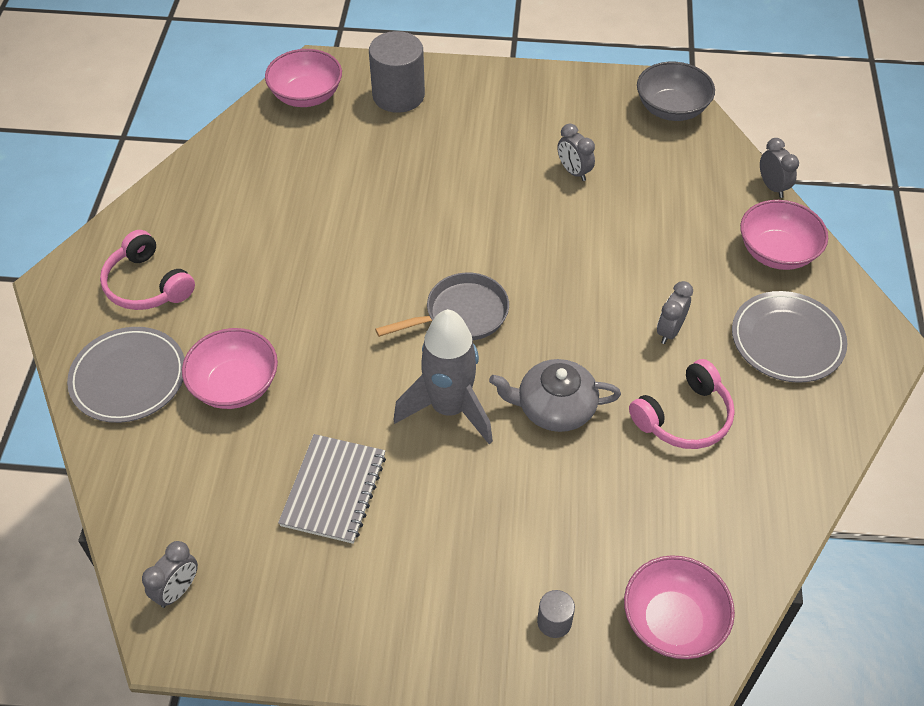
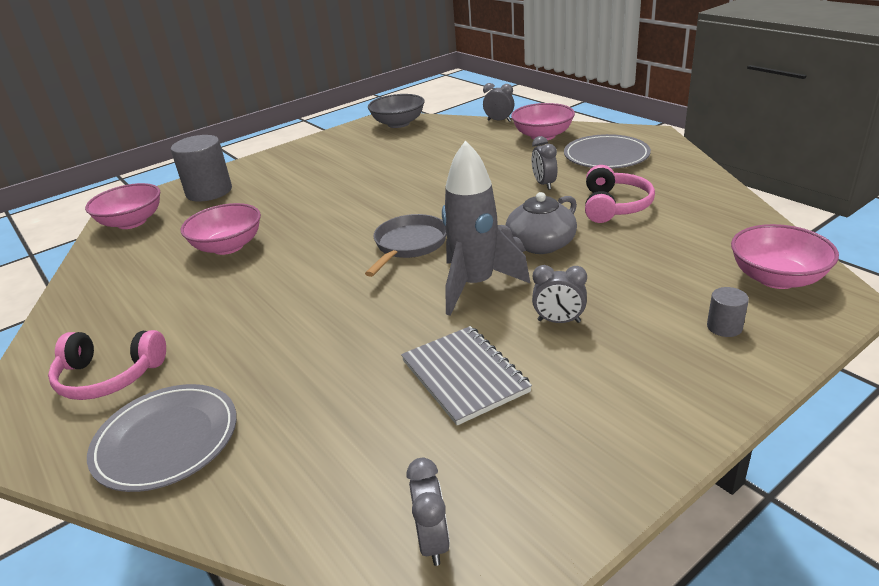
camera: 40 degrees left, 20 degrees down
(235, 385) = (285, 378): pink bowl -> pink bowl (228, 246)
(573, 172) = (381, 164): grey clock -> grey clock (559, 321)

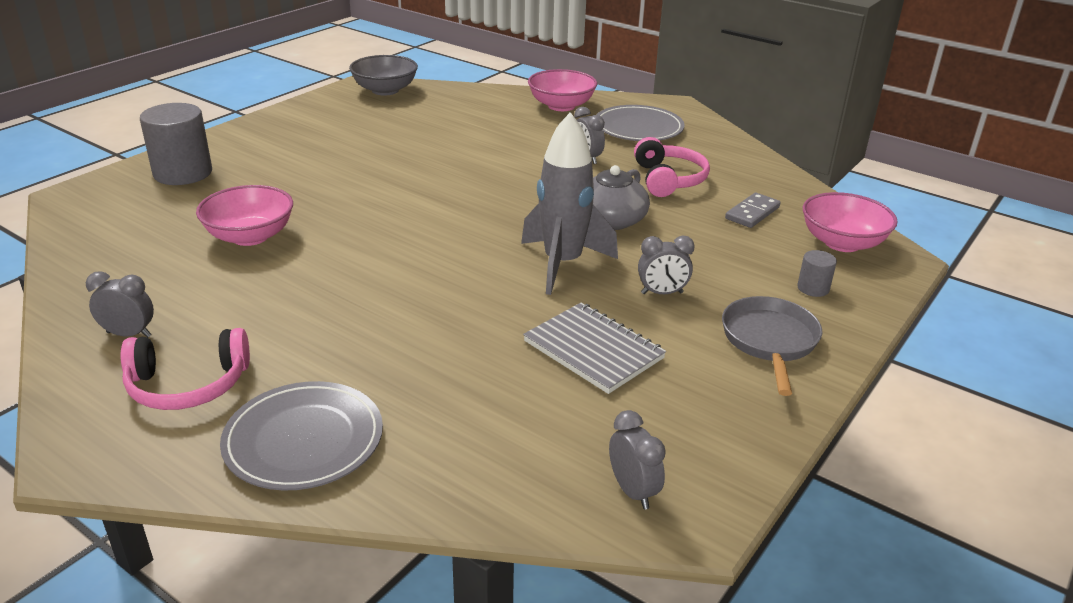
camera: 20 degrees left, 0 degrees up
(132, 222) = (97, 212): pink bowl -> none
(409, 245) = (470, 226): grey pan -> grey pan (769, 341)
(499, 121) = (504, 88): grey clock -> grey clock (129, 334)
(688, 242) = (752, 213): none -> grey domino

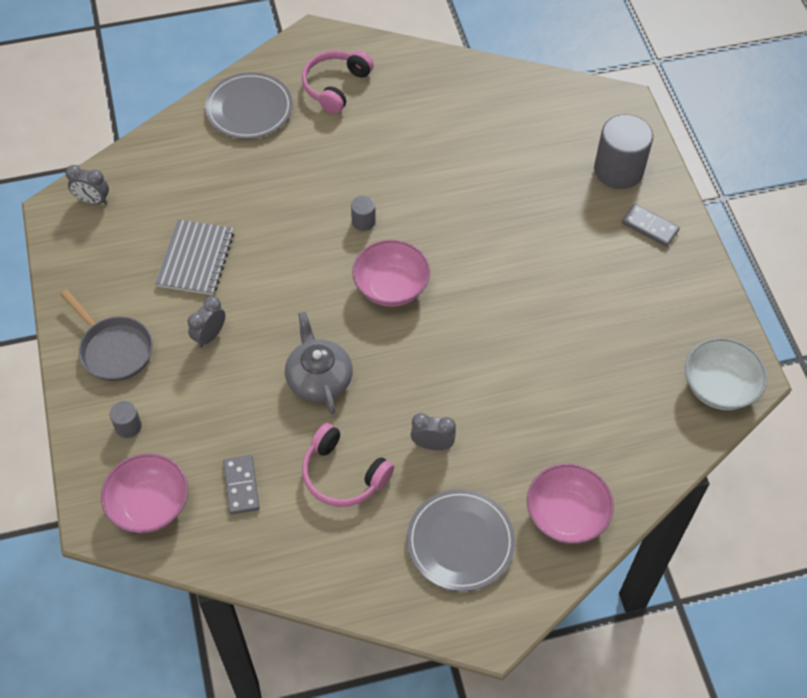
camera: 130 degrees right, 25 degrees up
(129, 334) = (406, 79): grey clock -> none
(246, 144) = (649, 227): none -> grey domino
(250, 236) = (480, 168): pink bowl -> pink bowl (391, 287)
(385, 90) = (719, 387): grey bowl -> white bowl
(403, 271) = (363, 221): none -> grey cylinder
(562, 264) = (292, 308): grey rocket -> none
(593, 350) = (196, 259): grey notebook -> grey notebook turned 75 degrees counterclockwise

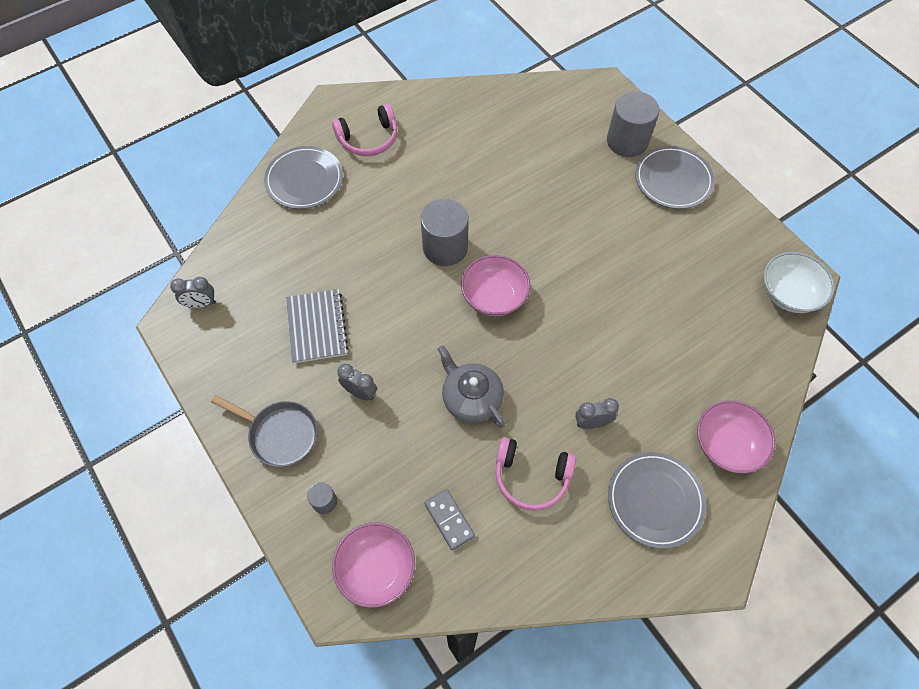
camera: 20 degrees left, 5 degrees up
(209, 336) = (360, 392): grey clock -> grey clock turned 105 degrees clockwise
(335, 86) = (368, 139): pink headphones -> pink headphones turned 120 degrees counterclockwise
(363, 221) = (445, 247): grey cylinder -> grey cylinder, size x2.14
(649, 227) = (673, 180): grey domino -> grey plate

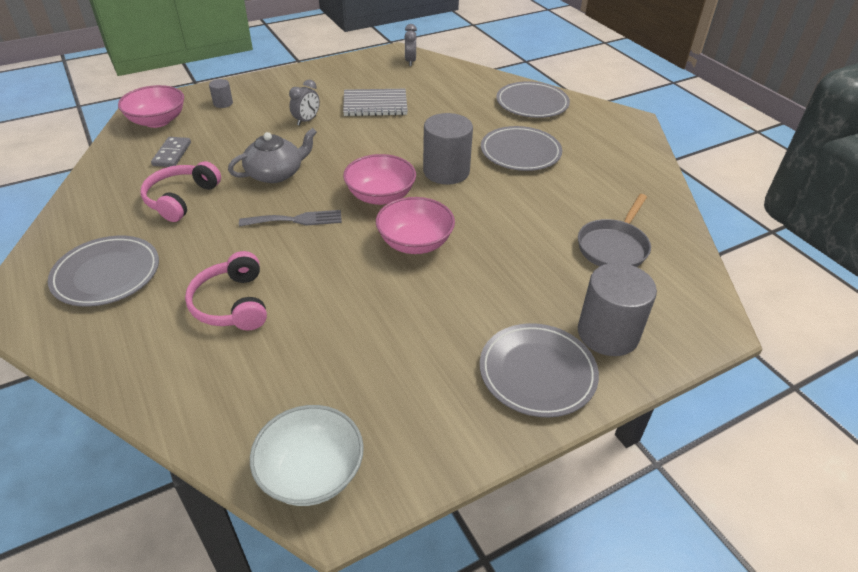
camera: 95 degrees right, 20 degrees down
(280, 434) = (286, 88): grey pan -> grey pan (613, 247)
(368, 139) = (586, 137): pink headphones -> pink headphones (232, 304)
(403, 190) = (520, 152): none -> grey plate
(449, 520) = (172, 154): grey domino -> grey domino turned 60 degrees counterclockwise
(544, 360) = (296, 220): none -> grey fork
(592, 423) = (213, 243): grey clock -> none
(727, 445) = (128, 345): pink bowl -> pink bowl (415, 243)

